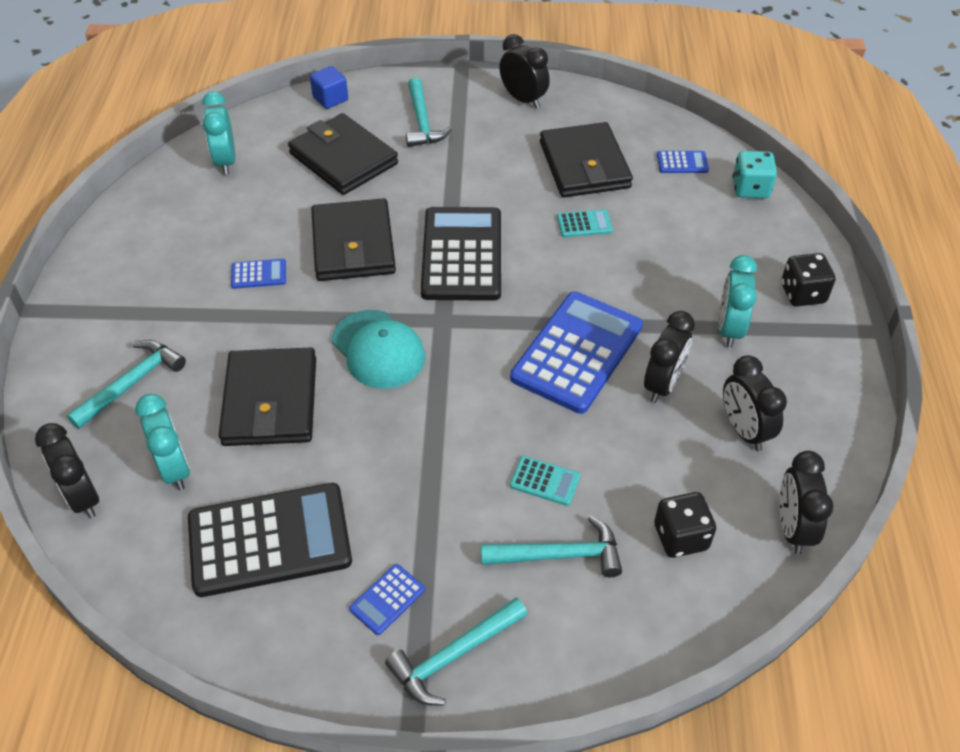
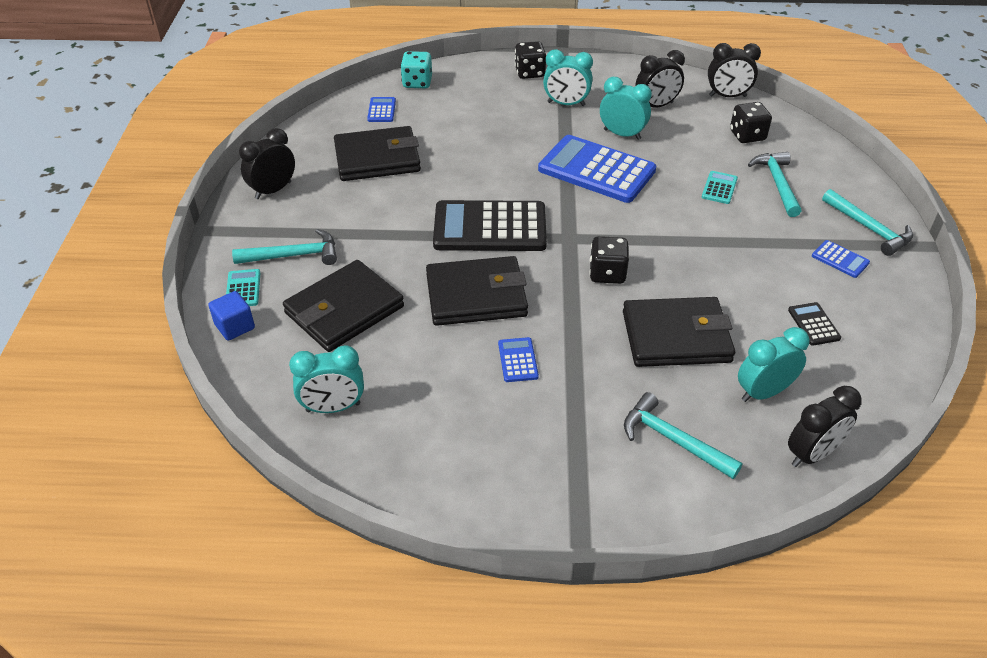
camera: 90 degrees left, 5 degrees down
(269, 540) = (813, 324): black calculator -> black calculator, size x0.42
(378, 349) = (607, 273): turquoise cap -> black dice
(584, 224) = (453, 161): turquoise calculator -> turquoise calculator (243, 289)
(662, 384) = (622, 134): black clock -> turquoise clock

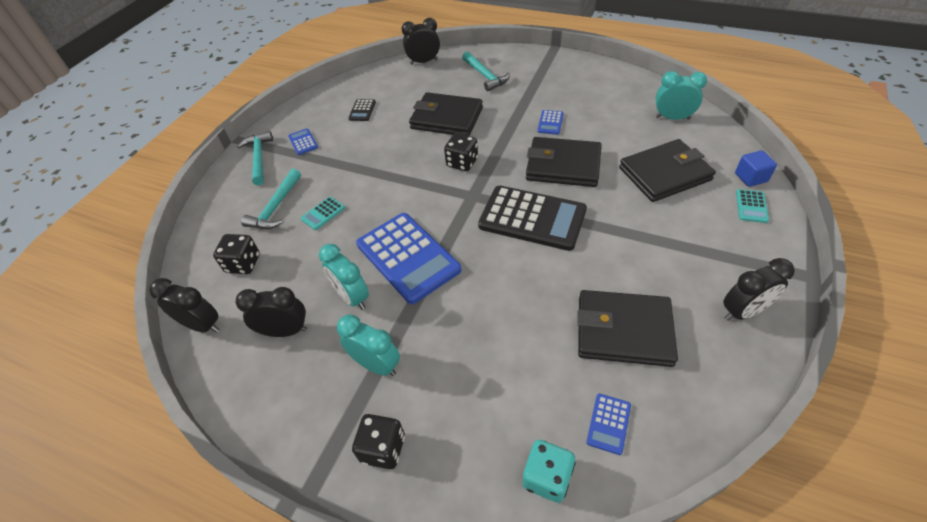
camera: 155 degrees left, 5 degrees up
(293, 255) = (710, 228): turquoise hammer -> none
(763, 392) = (422, 86): turquoise clock -> none

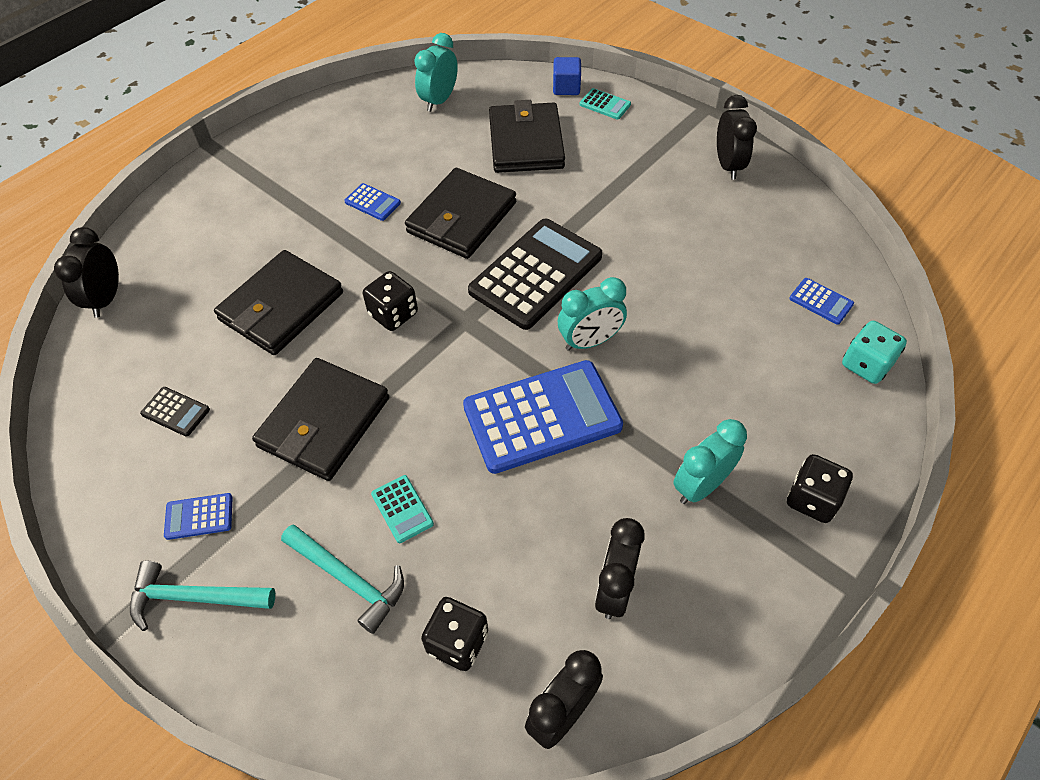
camera: 75 degrees left, 5 degrees up
(352, 297) = (585, 495): turquoise clock -> turquoise clock (590, 341)
(485, 76) = (213, 235): turquoise hammer -> none
(623, 331) = (723, 253): black wallet -> black wallet (324, 422)

